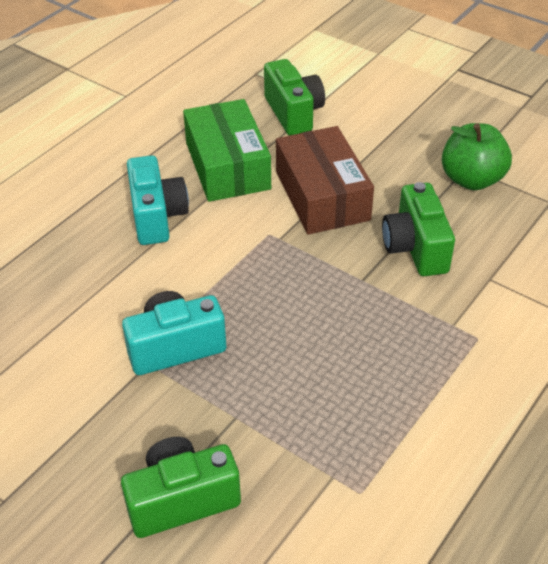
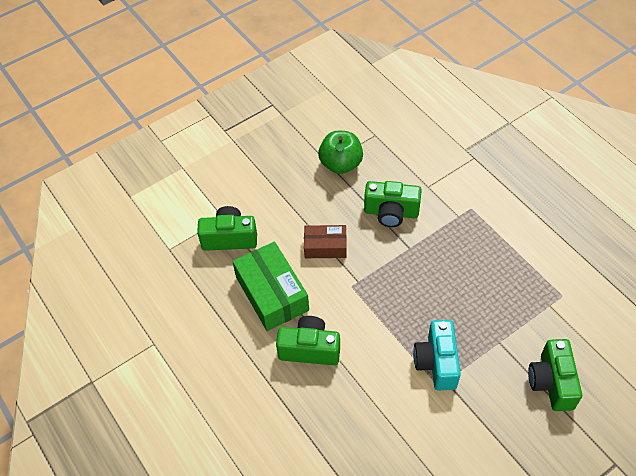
camera: 70 degrees left, 10 degrees up
(157, 216) = (309, 349): turquoise camera -> green camera
(227, 166) = (271, 293): green box -> green box turned 60 degrees clockwise
(322, 196) = (325, 246): brown box -> brown box, size x0.60

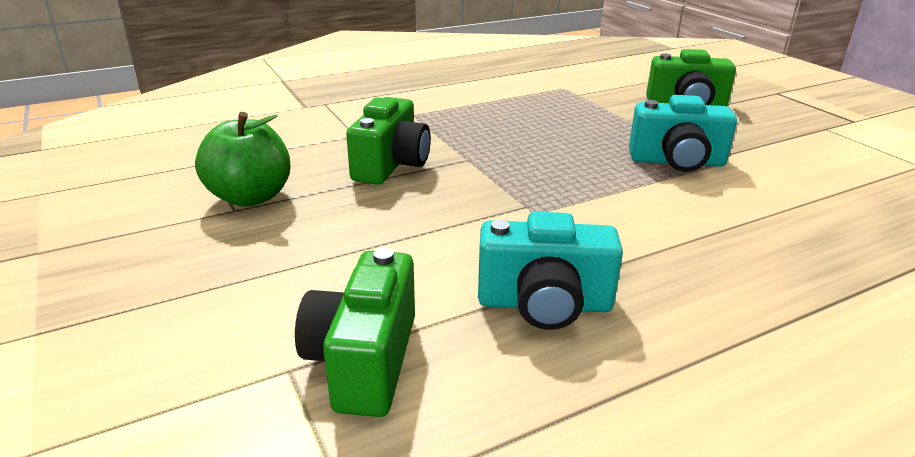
camera: 85 degrees left, 25 degrees down
(271, 293) = (544, 304): green box -> turquoise camera
(309, 349) = (679, 267): green camera -> none
(325, 246) = (439, 230): brown box -> none

